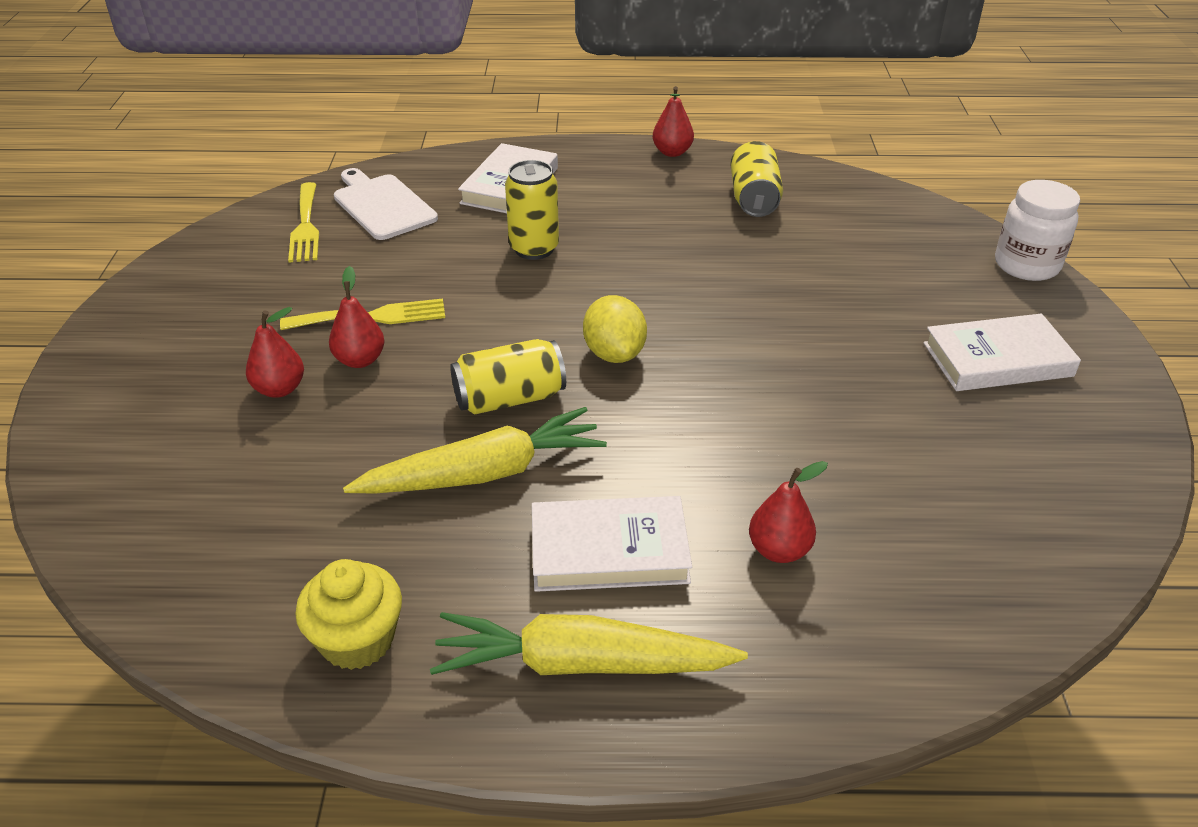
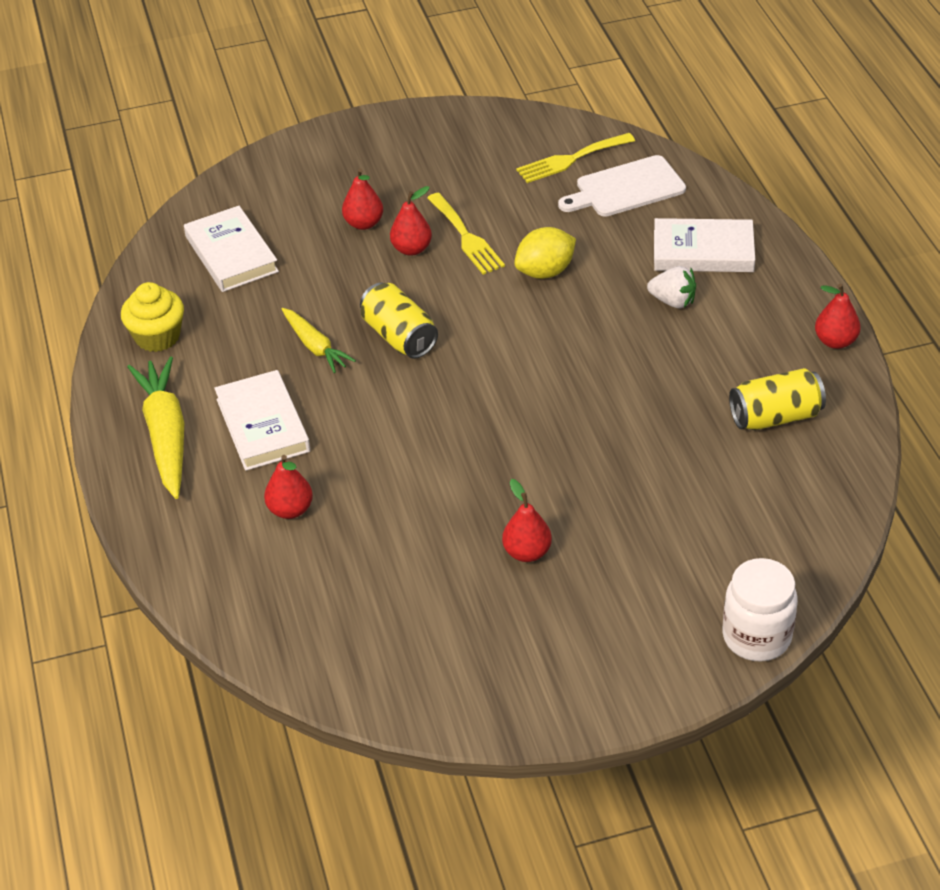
camera: 75 degrees right, 5 degrees up
(382, 205) = (626, 188): white cutting board -> white cutting board turned 150 degrees counterclockwise
(483, 473) = (315, 346): yellow carrot -> yellow carrot, size x0.59
(534, 249) = (606, 295): yellow can -> none
(569, 215) = (673, 301): none -> white strawberry
(614, 353) = (478, 378): yellow lemon -> yellow lemon (545, 271)
(895, 373) = (527, 552): none -> red pear
(997, 360) = (577, 620): white book -> white book (231, 254)

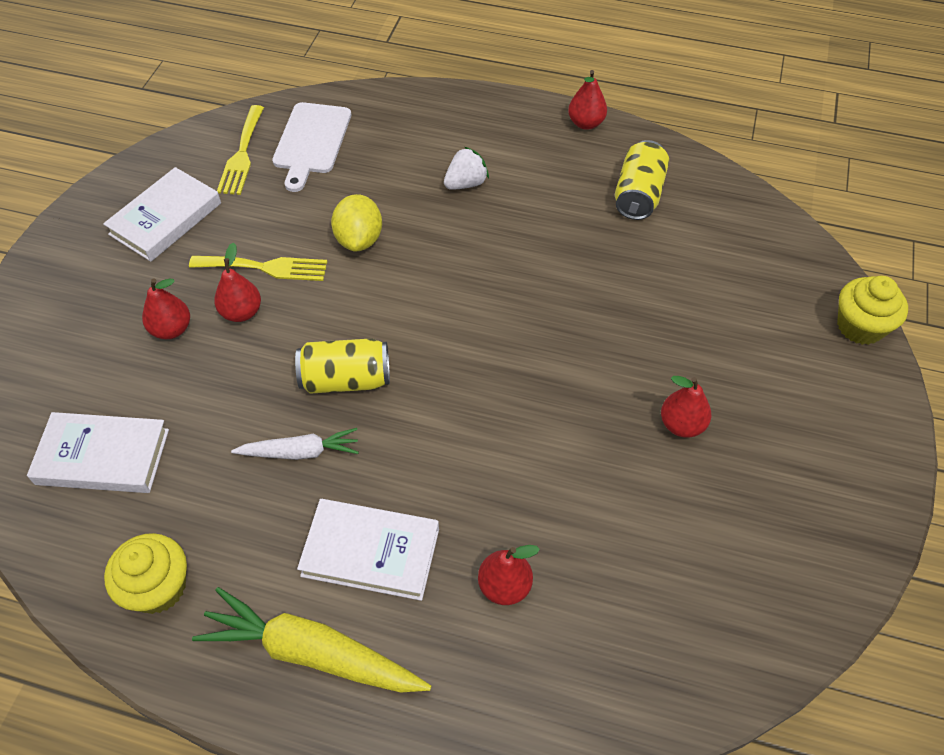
camera: 60 degrees left, 10 degrees up
(315, 346) = (300, 452): yellow carrot -> white carrot
(703, 251) = (427, 138): white book -> white book (165, 219)
(756, 637) = (860, 326): white jar -> yellow cupcake

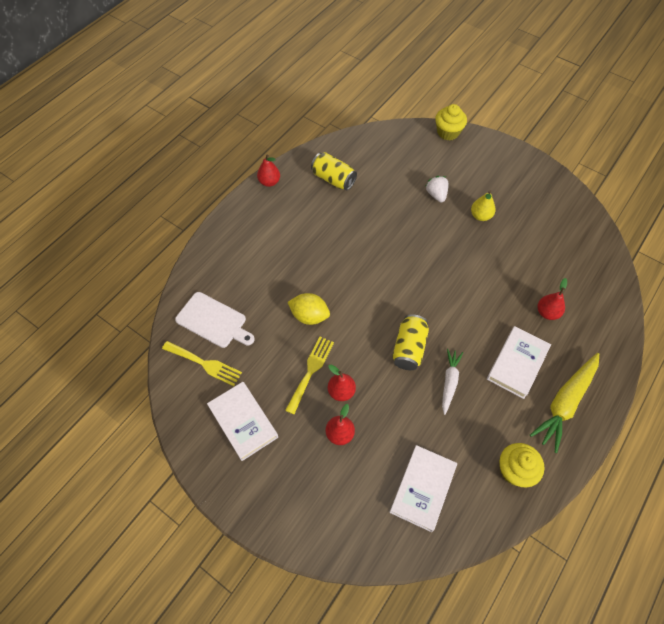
camera: 70 degrees left, 5 degrees up
(466, 183) = (289, 251): white strawberry -> white strawberry (436, 195)
(681, 425) = (480, 216): red pear -> yellow pear

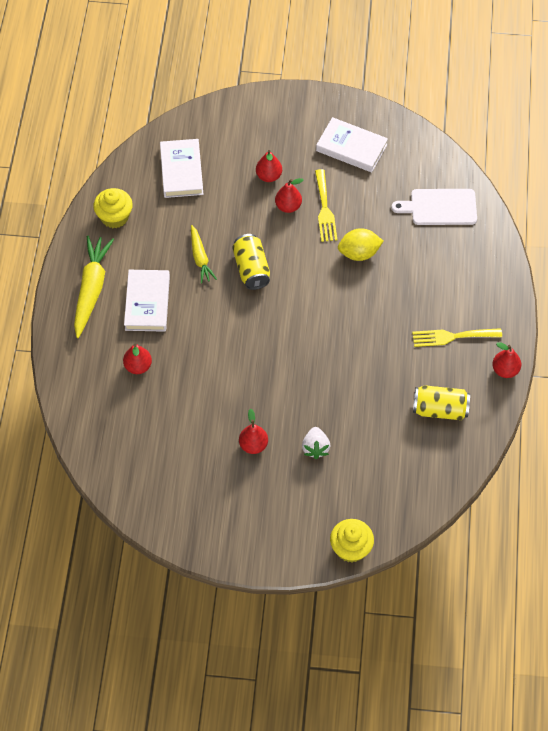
camera: 150 degrees right, 0 degrees up
(205, 364) = (417, 172): yellow fork -> yellow fork (452, 337)
(436, 195) = (315, 448): white strawberry -> white strawberry turned 45 degrees clockwise
(449, 382) = (200, 258): white carrot -> yellow carrot
(480, 216) = (253, 445): yellow pear -> red pear

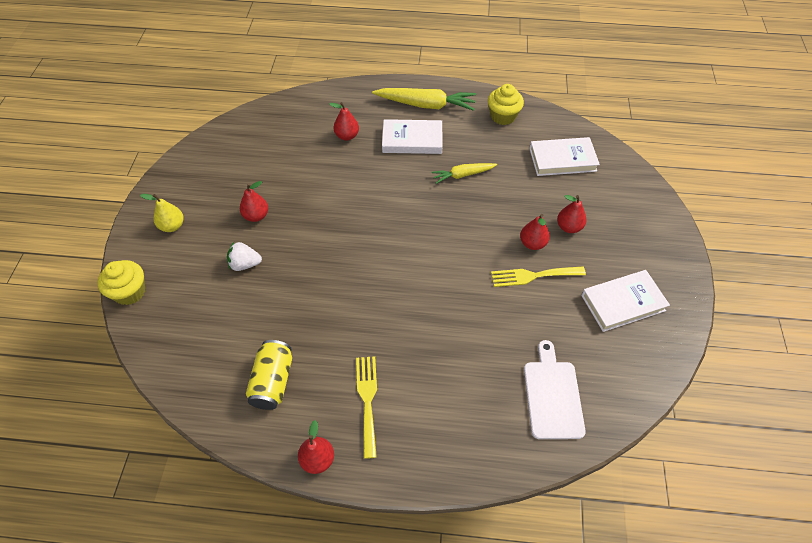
camera: 90 degrees right, 5 degrees down
(251, 269) = (452, 213): yellow can -> none
(267, 525) = (172, 226): none -> yellow pear
(351, 148) = (623, 303): white book -> white book turned 45 degrees clockwise
(359, 253) = (478, 307): yellow lemon -> none

